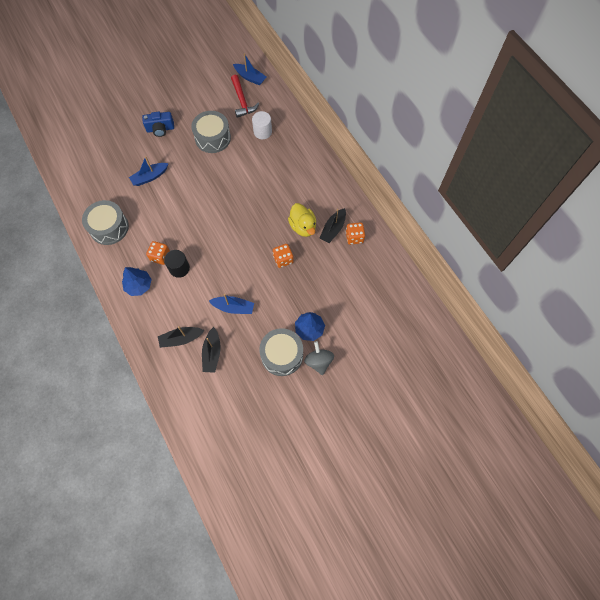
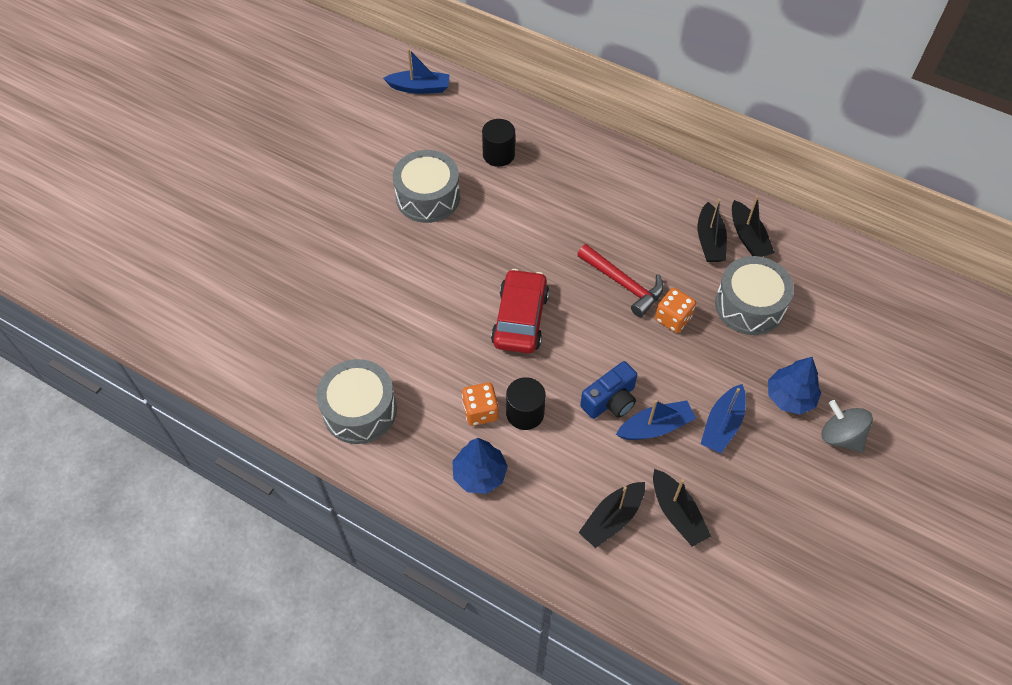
camera: 30 degrees left, 10 degrees down
(150, 177) = (370, 300): blue boat -> blue boat (722, 425)
(160, 129) = (332, 222): blue camera -> blue camera (610, 401)
(211, 221) = (520, 319): none -> red car
(242, 101) = (433, 125): red hammer -> red hammer (623, 284)
(262, 132) = (498, 154): white cylinder -> black cylinder
(282, 355) = (782, 457): grey drum -> grey drum (749, 305)
(303, 227) = (664, 258): yellow duck -> none
(354, 237) = (748, 237): orange dice -> black boat

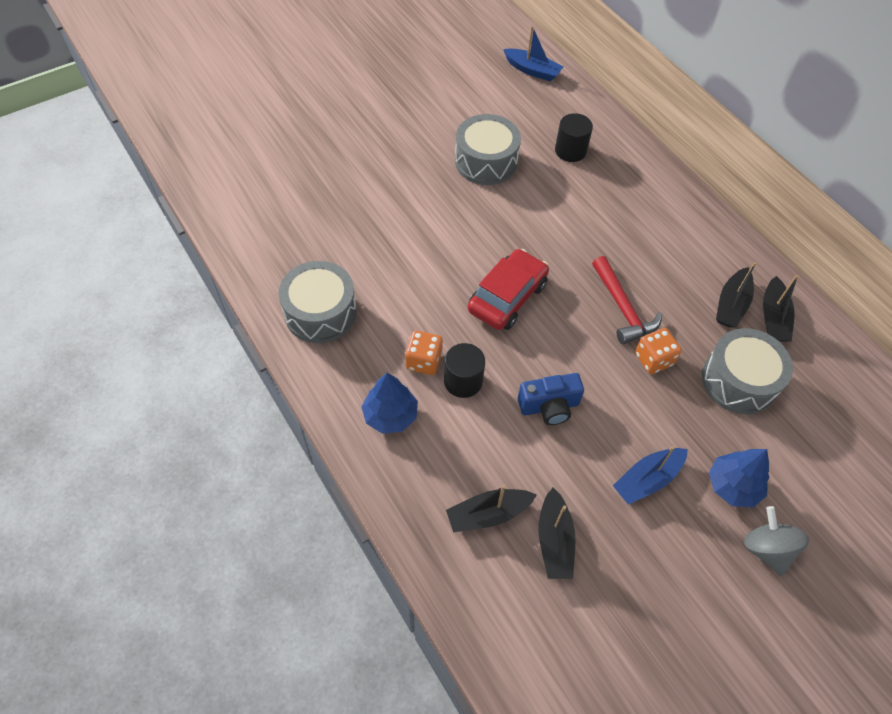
camera: 25 degrees right, 0 degrees up
(655, 427) = (579, 450): blue boat -> none

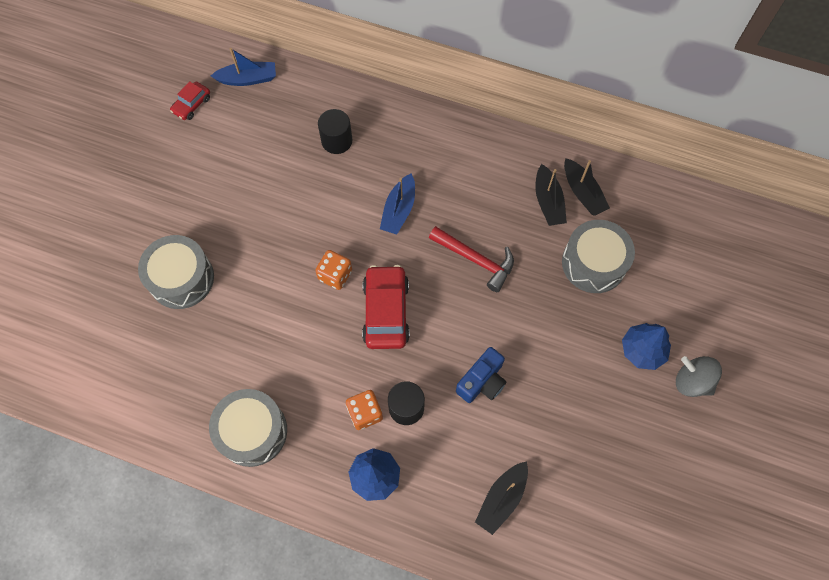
camera: 35 degrees left, 10 degrees up
(472, 64) = (192, 105): none -> red car
(486, 161) = (277, 197): grey drum -> grey drum (181, 278)
(554, 540) = (559, 483): black boat -> none
(647, 479) = (586, 388): blue boat -> blue boat (399, 210)
(653, 359) = (526, 288): orange dice -> orange dice (335, 275)

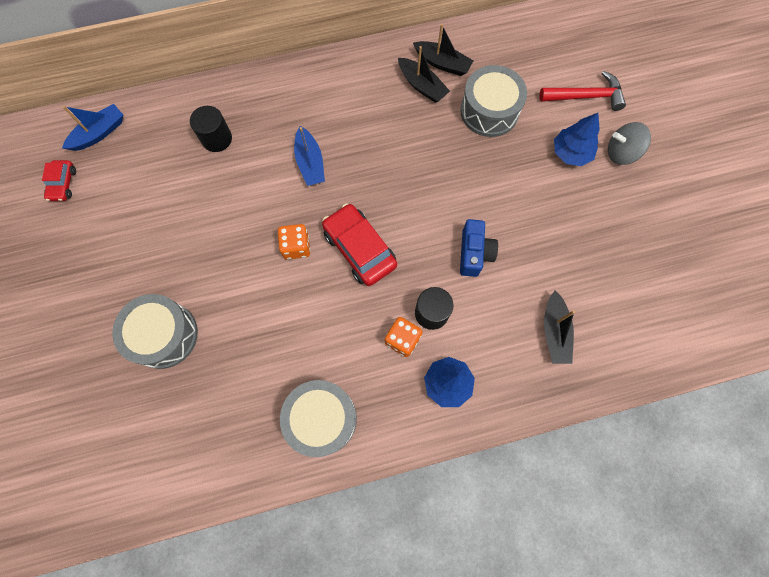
camera: 35 degrees left, 5 degrees up
(475, 260) = (399, 164): red hammer -> red hammer (585, 96)

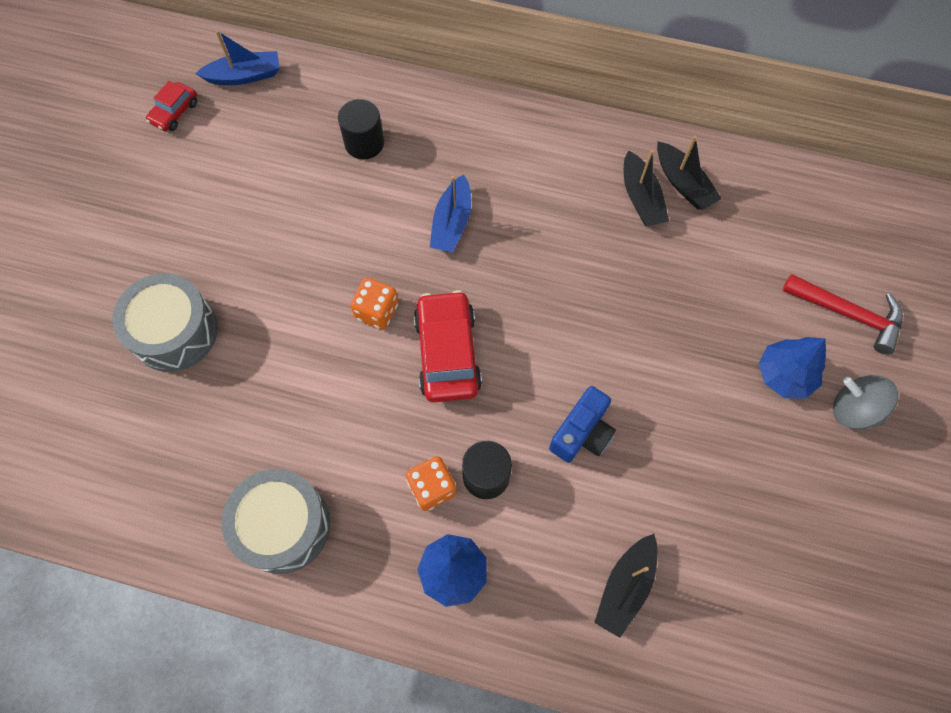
camera: 30 degrees right, 5 degrees down
(489, 111) = (708, 270): grey drum -> none

